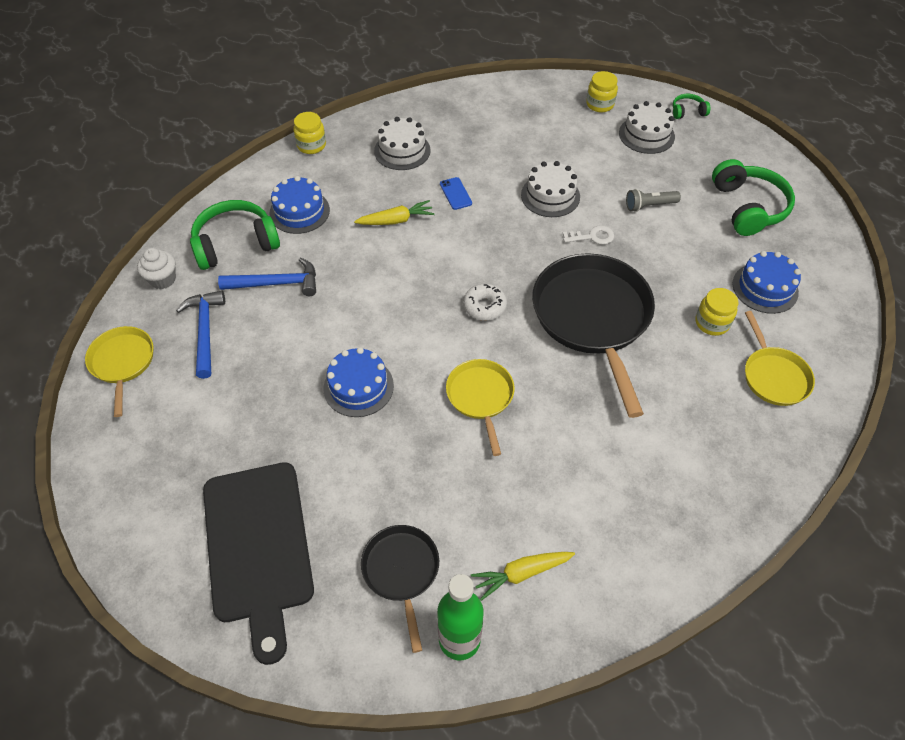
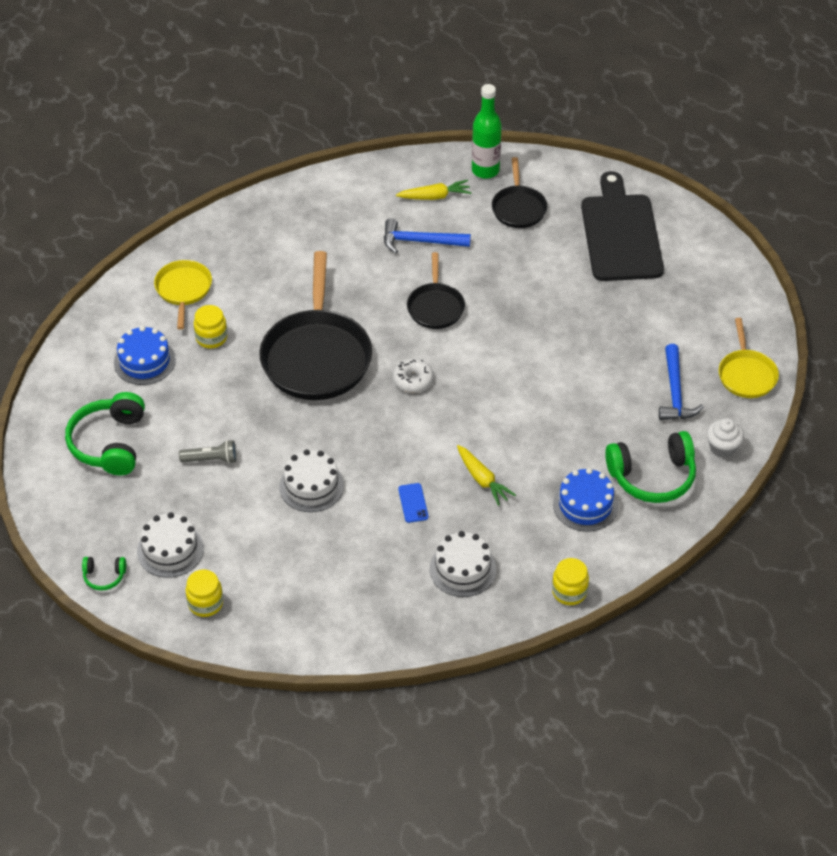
camera: 170 degrees left, 5 degrees down
(276, 283) = (609, 429): blue hammer -> blue hammer (420, 241)
(358, 387) = (538, 328): blue cake -> none
(396, 220) = (482, 480): yellow carrot -> yellow carrot turned 120 degrees counterclockwise
(481, 397) = (435, 307): yellow pan -> black pan
(592, 237) = (285, 433): white key -> none

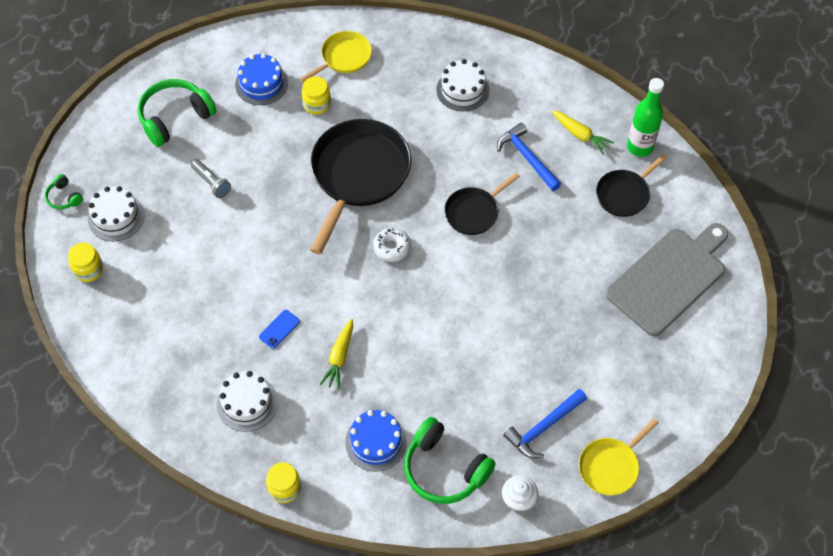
camera: 50 degrees right, 10 degrees up
(311, 486) = (240, 257): white cake -> white cake (462, 89)
(316, 356) = (358, 175): black pan -> black pan turned 150 degrees clockwise
(620, 233) = (669, 278): black cutting board -> grey cutting board

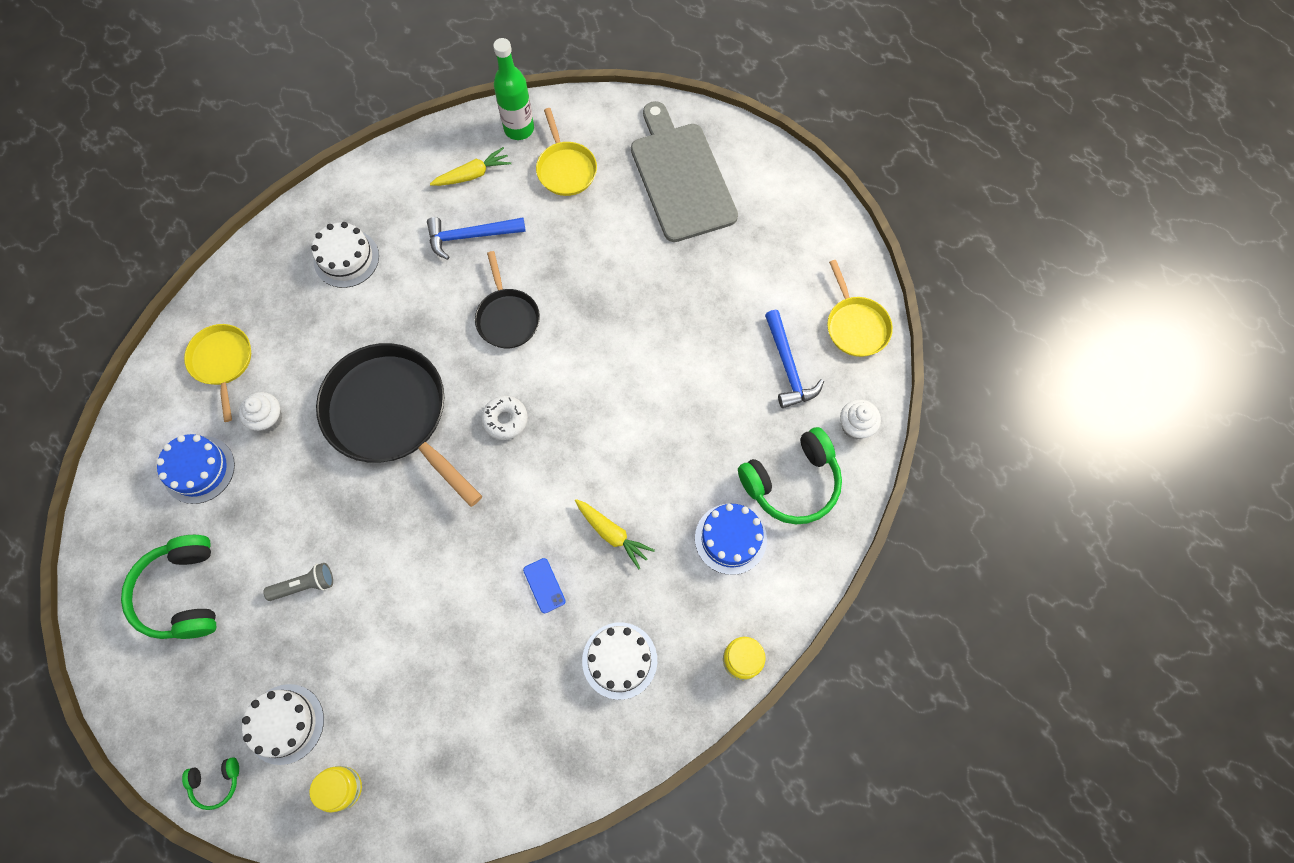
camera: 65 degrees left, 10 degrees up
(317, 104) = (268, 419): yellow jar -> white cupcake
(624, 194) = (565, 169): black pan -> yellow pan

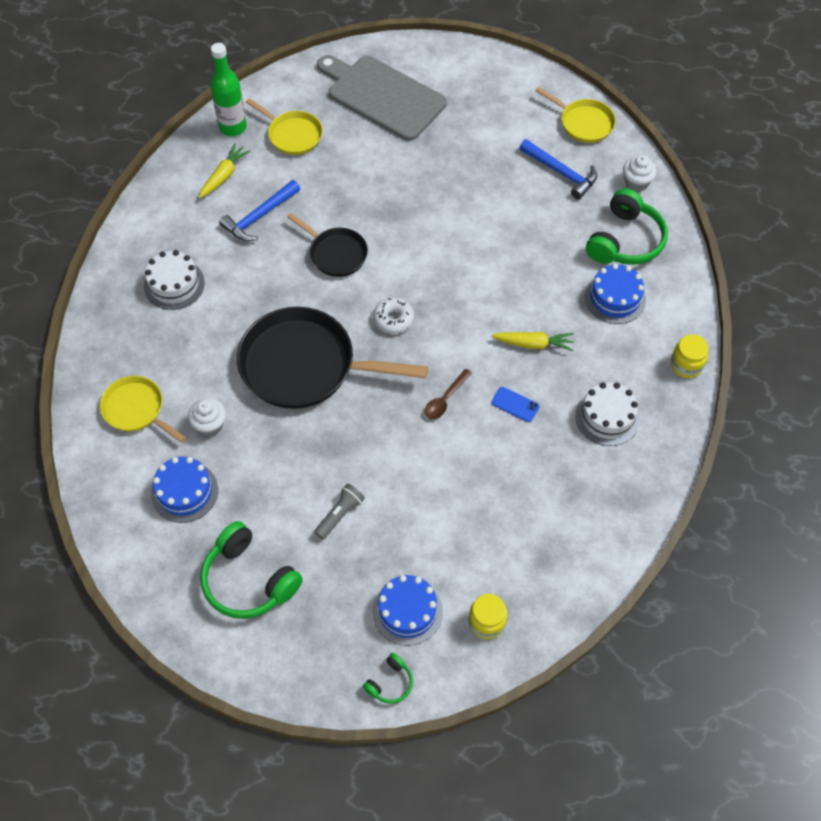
camera: 35 degrees left, 10 degrees down
(285, 724) = (407, 611): white cake -> blue cake
(485, 535) = (445, 399): none -> brown spoon

